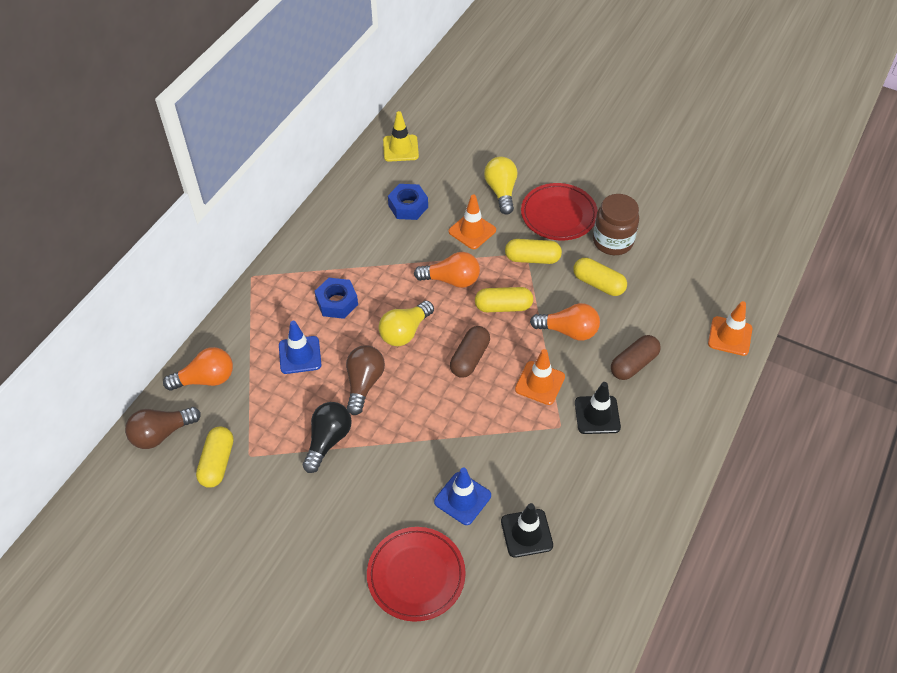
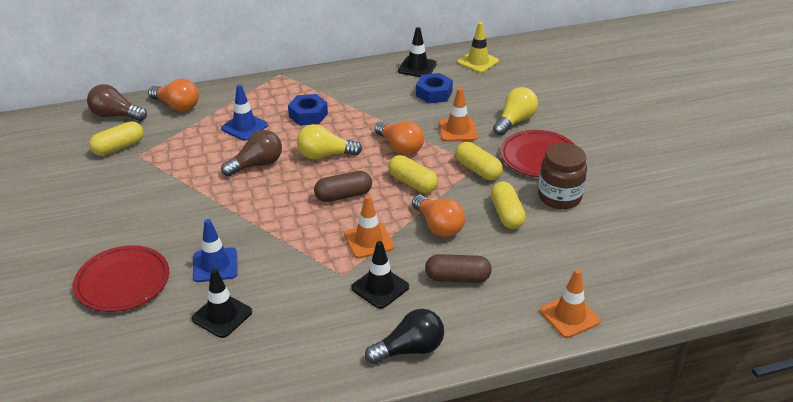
camera: 45 degrees right, 15 degrees down
(328, 440) = (190, 178): black light bulb -> black light bulb (410, 349)
(360, 187) = (417, 67): none -> black traffic cone

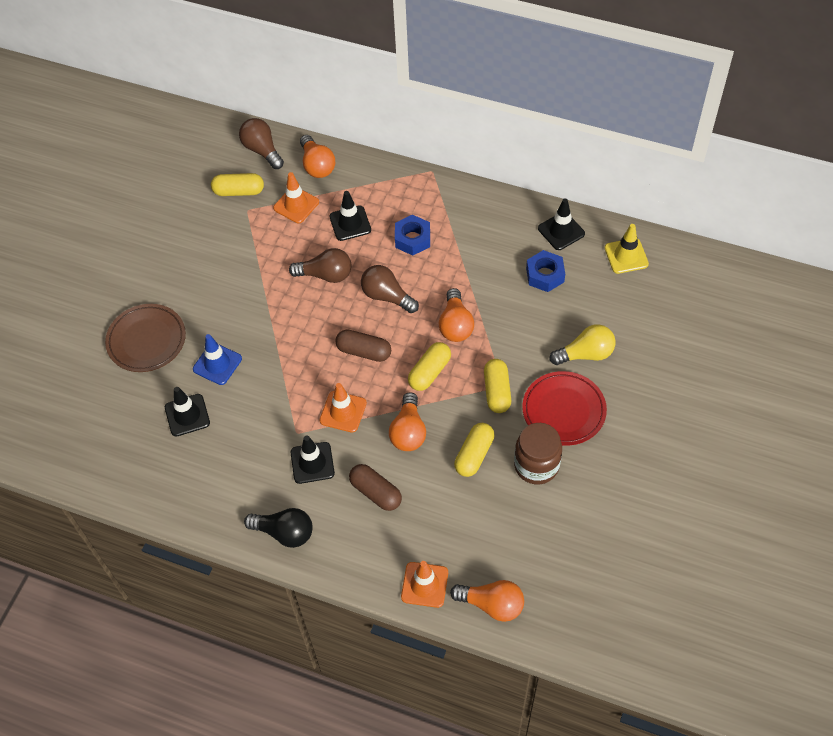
camera: 40 degrees right, 20 degrees up
(123, 282) = (146, 340): red plate -> brown plate
(244, 127) = (350, 223): blue traffic cone -> black traffic cone
(325, 155) = (387, 296): yellow light bulb -> brown light bulb
(412, 183) = (429, 372): yellow capsule -> yellow capsule turned 45 degrees clockwise
(458, 130) = (523, 334): orange traffic cone -> orange traffic cone (296, 205)
(635, 298) = (492, 604): none -> orange light bulb

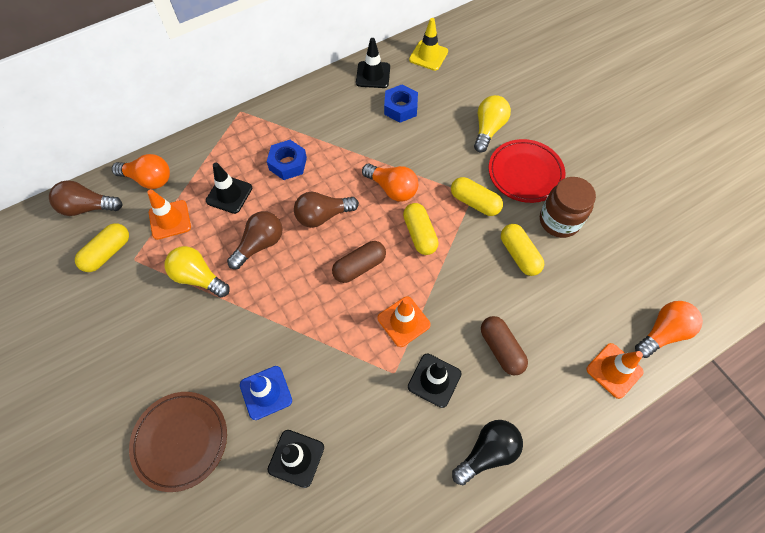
camera: 55 degrees left, 5 degrees up
(267, 258) = (198, 277): none -> yellow light bulb
(376, 492) = (501, 349): brown capsule -> brown capsule turned 75 degrees clockwise
(408, 431) = (462, 286): orange light bulb -> none

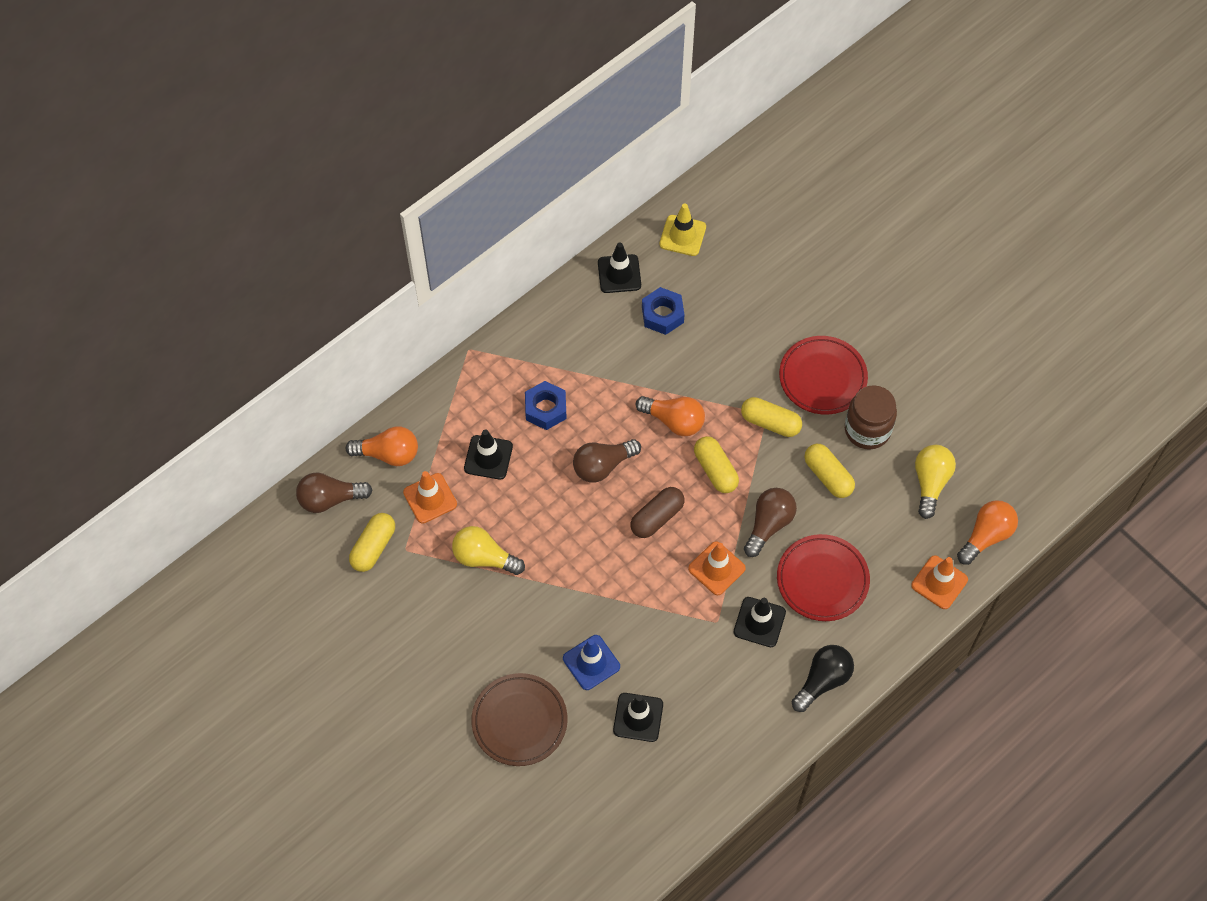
camera: 10 degrees left, 0 degrees up
(260, 244) = (541, 510): brown light bulb -> brown light bulb (769, 524)
(488, 129) = (772, 327): yellow light bulb -> yellow light bulb (930, 483)
(501, 349) = (822, 580): brown capsule -> red plate

